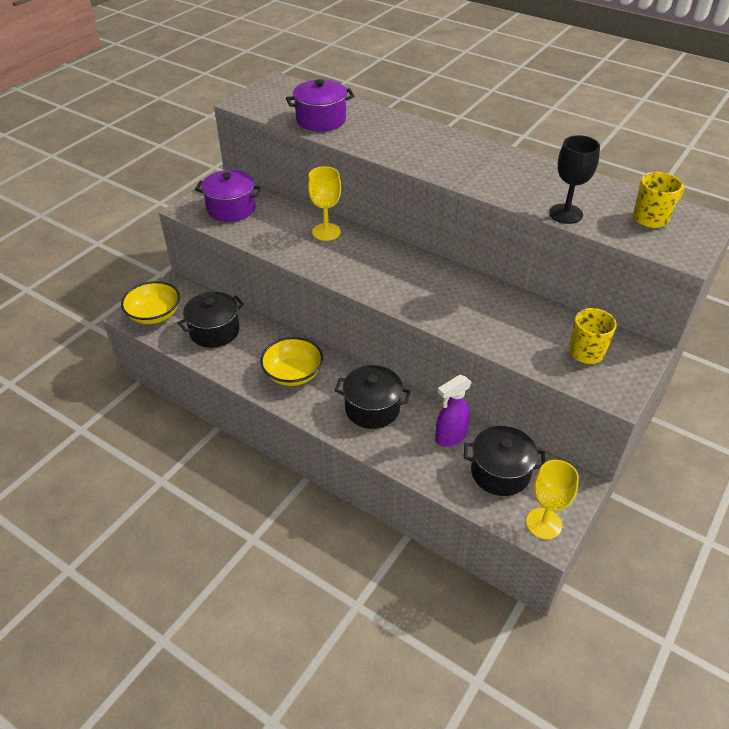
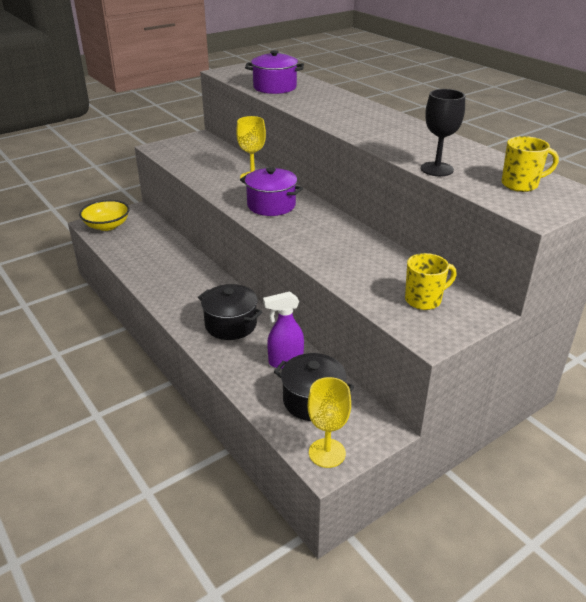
camera: 20 degrees right, 10 degrees down
(214, 331) = (143, 245): black pot -> none
(231, 209) = (190, 152): purple pot -> purple pot (271, 205)
(293, 373) = (183, 286): yellow bowl -> none

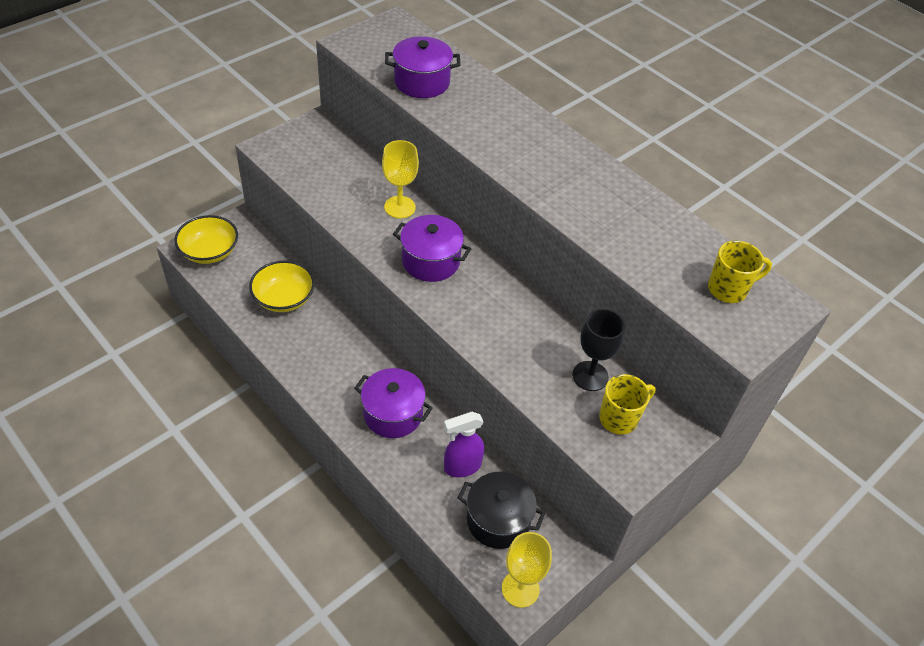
camera: 10 degrees left, 15 degrees up
(157, 253) = (284, 298): none -> yellow bowl
(231, 325) = (393, 414): black pot -> purple pot
(436, 169) = (635, 262): black goblet -> black goblet (590, 376)

